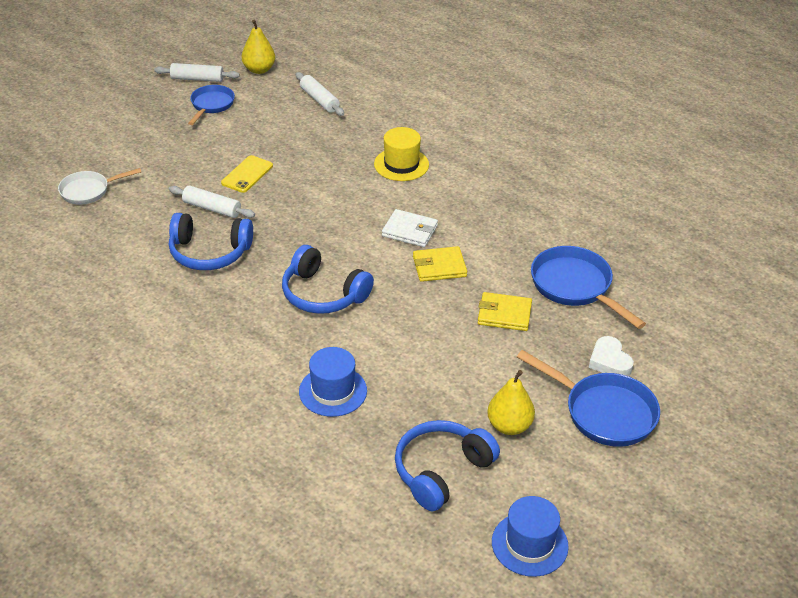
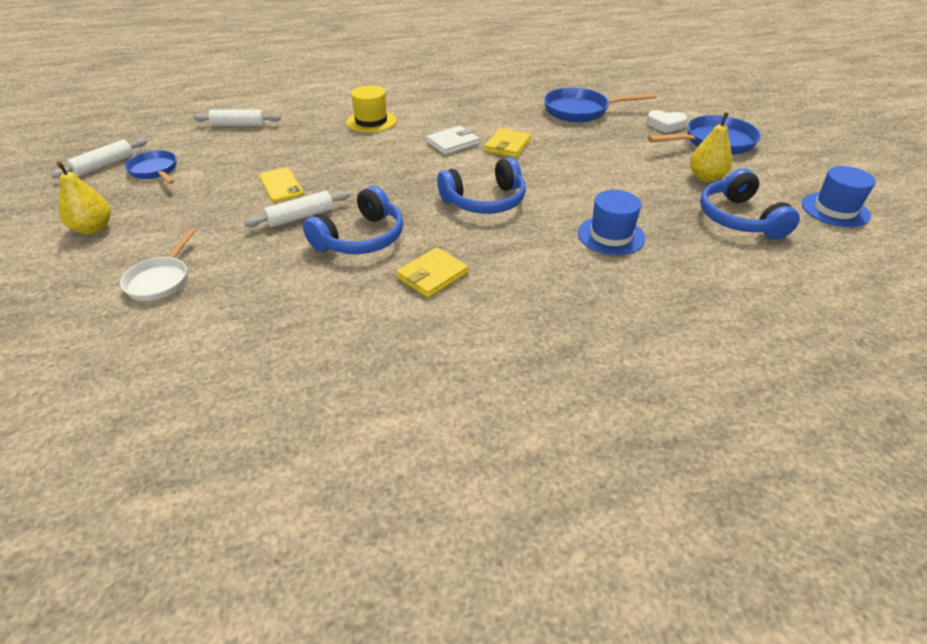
camera: 55 degrees left, 0 degrees up
(259, 69) = (150, 135): yellow pear -> yellow pear (93, 228)
(504, 314) = (585, 141): yellow wallet -> yellow wallet (432, 275)

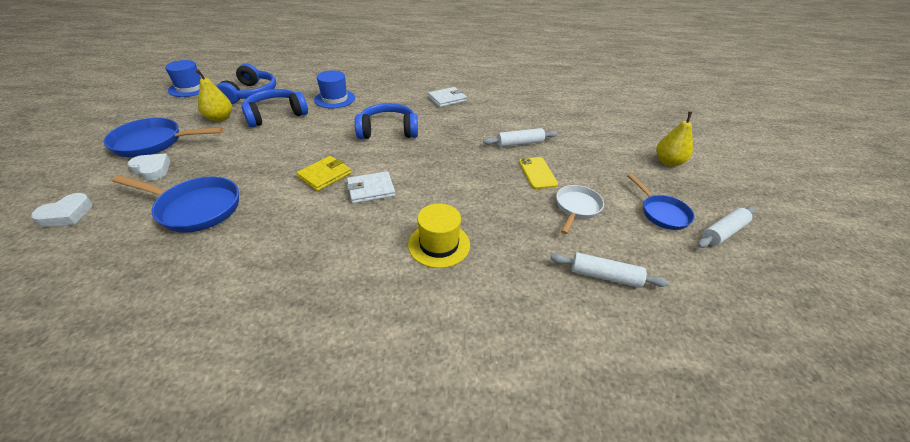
camera: 165 degrees left, 0 degrees up
(161, 280) = (597, 122): white pan -> white pan (576, 208)
(361, 238) = (480, 123): blue headphones -> blue headphones (276, 115)
(432, 275) = (447, 99): yellow wallet -> white wallet
(662, 95) = (67, 214): none -> white heart

